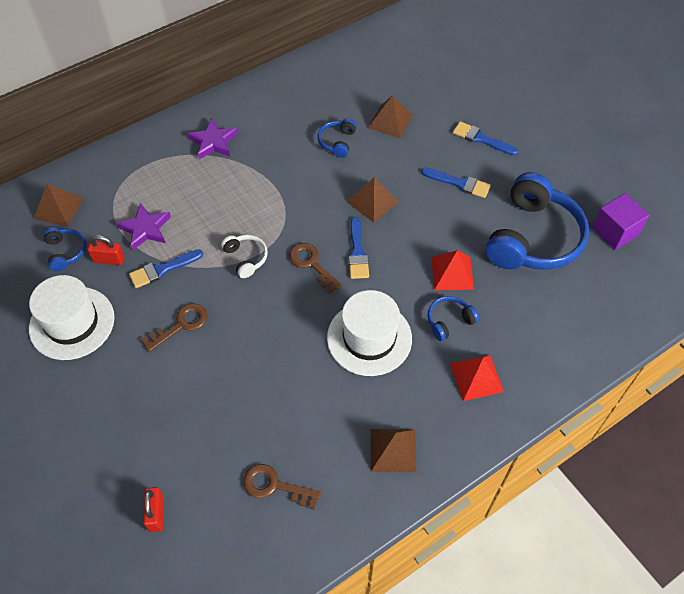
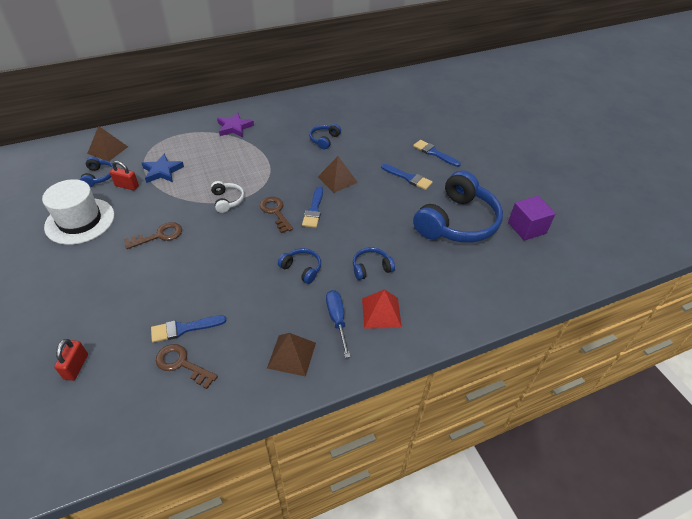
camera: 10 degrees right, 10 degrees down
(145, 229) = (162, 171): purple star -> blue star
(163, 269) = (163, 198): blue brush -> blue brush (184, 328)
(369, 338) = (302, 269): white hat -> blue headphones
(390, 121) = (368, 133): brown pyramid -> none
(430, 396) = (337, 319): none -> blue screwdriver
(452, 273) = (384, 235): red pyramid -> none

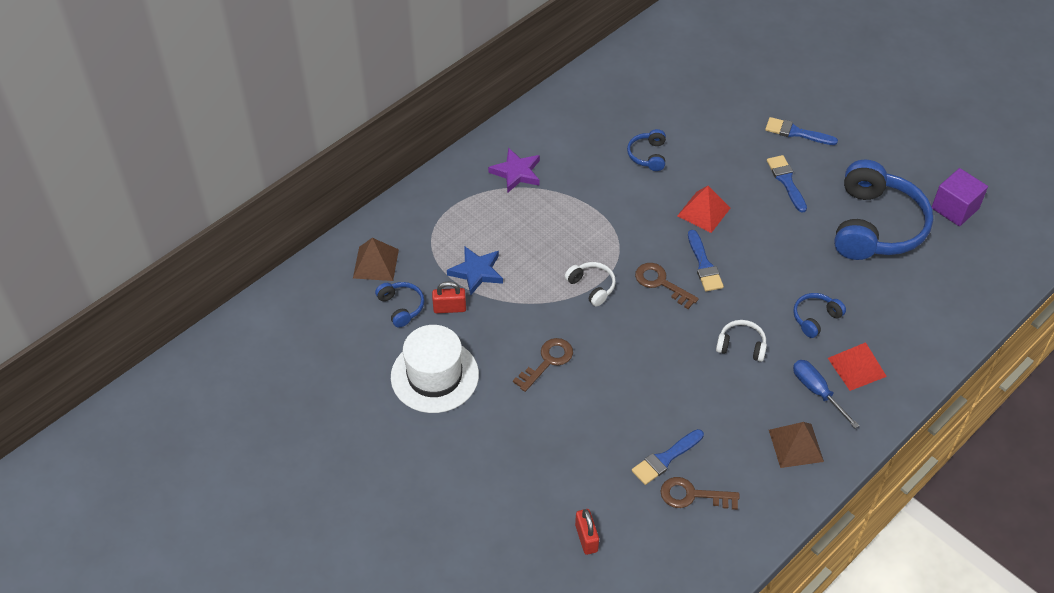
camera: 20 degrees left, 5 degrees up
(302, 269) = (741, 346): blue headphones -> white headphones
(337, 179) = (703, 212): brown pyramid -> red pyramid
(408, 178) = (786, 181): blue brush -> blue brush turned 120 degrees counterclockwise

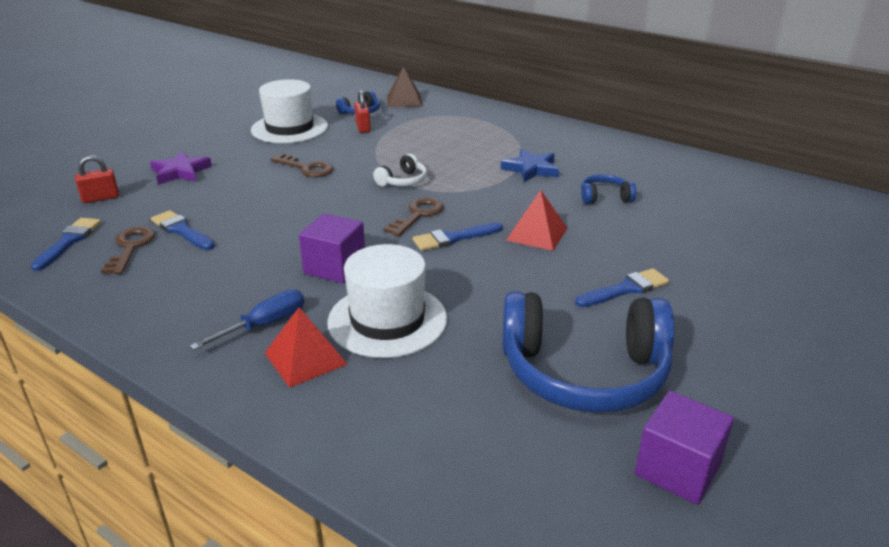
camera: 80 degrees right, 20 degrees down
(476, 272) = (406, 133): blue star -> blue star (531, 169)
(516, 173) = (536, 139): purple star -> purple star (180, 172)
(741, 346) = (335, 267): white headphones -> purple cube
(796, 132) = (726, 294): blue brush -> blue brush (69, 241)
(796, 445) = (181, 311): brown pyramid -> none
(815, 318) = (387, 320): blue headphones -> white hat

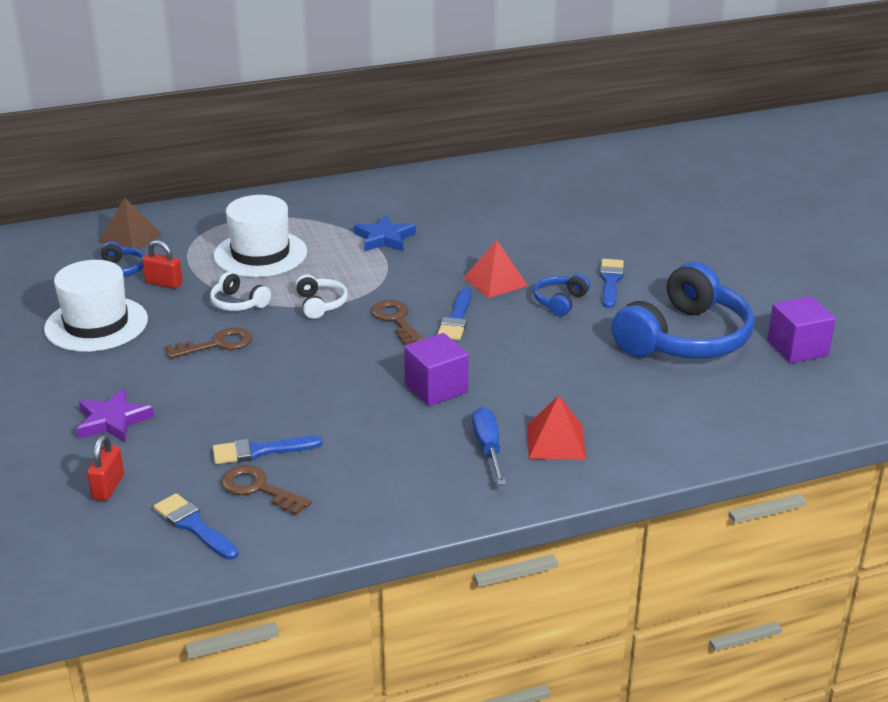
camera: 55 degrees left, 0 degrees up
(368, 156) = (238, 303): none -> white headphones
(387, 320) = (543, 390): white hat -> white hat (260, 254)
(604, 197) = (476, 230): blue headphones -> blue headphones (560, 301)

